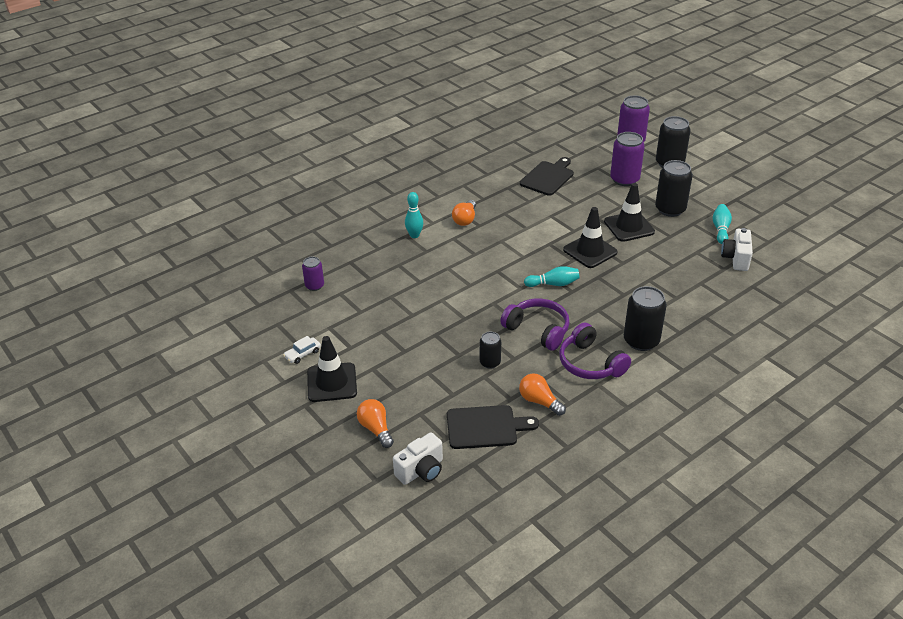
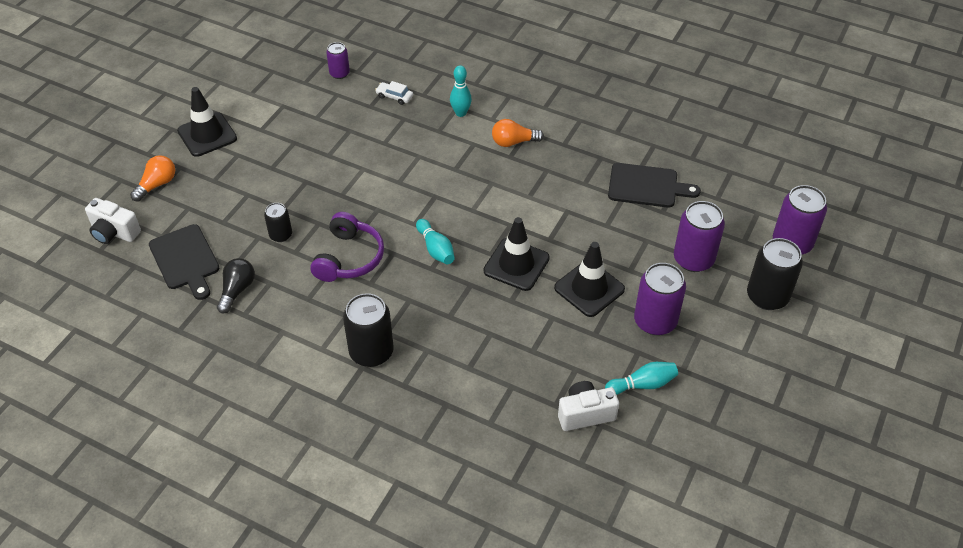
camera: 65 degrees right, 10 degrees up
(302, 354) = (238, 102): white car -> white car (394, 96)
(539, 401) = (237, 290): orange light bulb -> black light bulb
(590, 363) = (313, 316): purple headphones -> none
(670, 209) = (655, 321): black can -> purple can

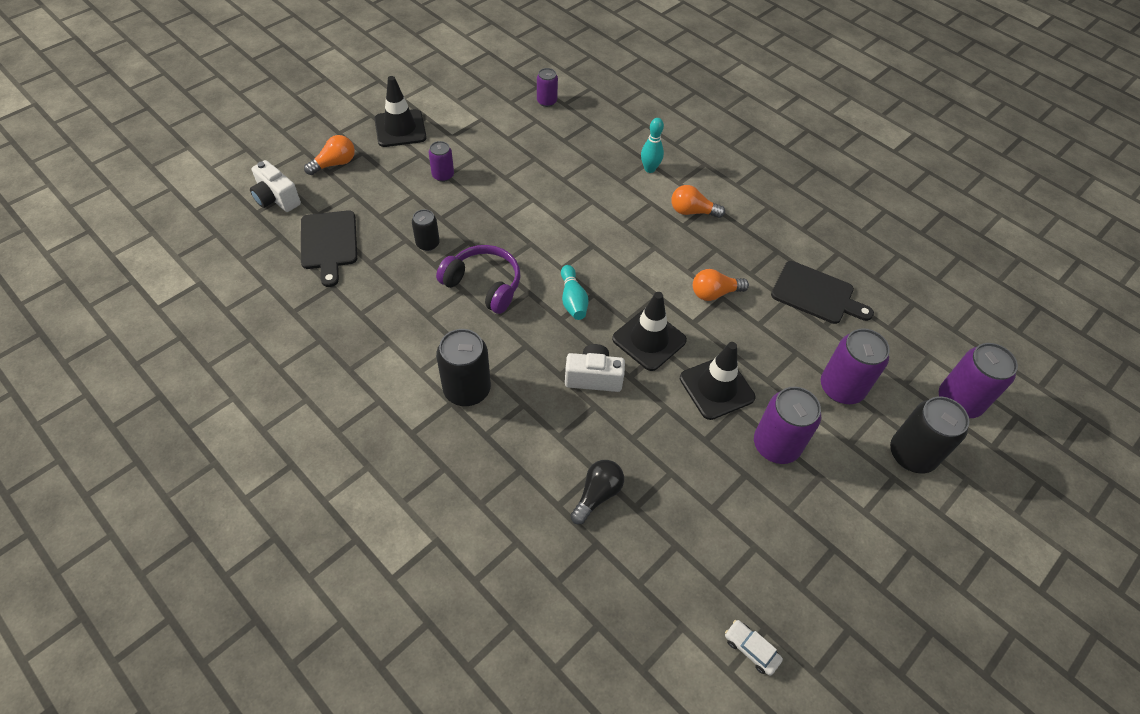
camera: 15 degrees right, 5 degrees up
(237, 290) = (364, 287): black light bulb -> black light bulb (597, 495)
(268, 168) = (443, 175): none -> purple can
(349, 258) = (483, 285): purple headphones -> purple headphones turned 90 degrees counterclockwise
(394, 96) = (591, 136): white car -> white car (751, 649)
(559, 209) = (714, 293): none -> orange light bulb
(585, 414) = (663, 528): white camera -> white camera (593, 377)
(643, 384) = (738, 513): turquoise bowling pin -> none

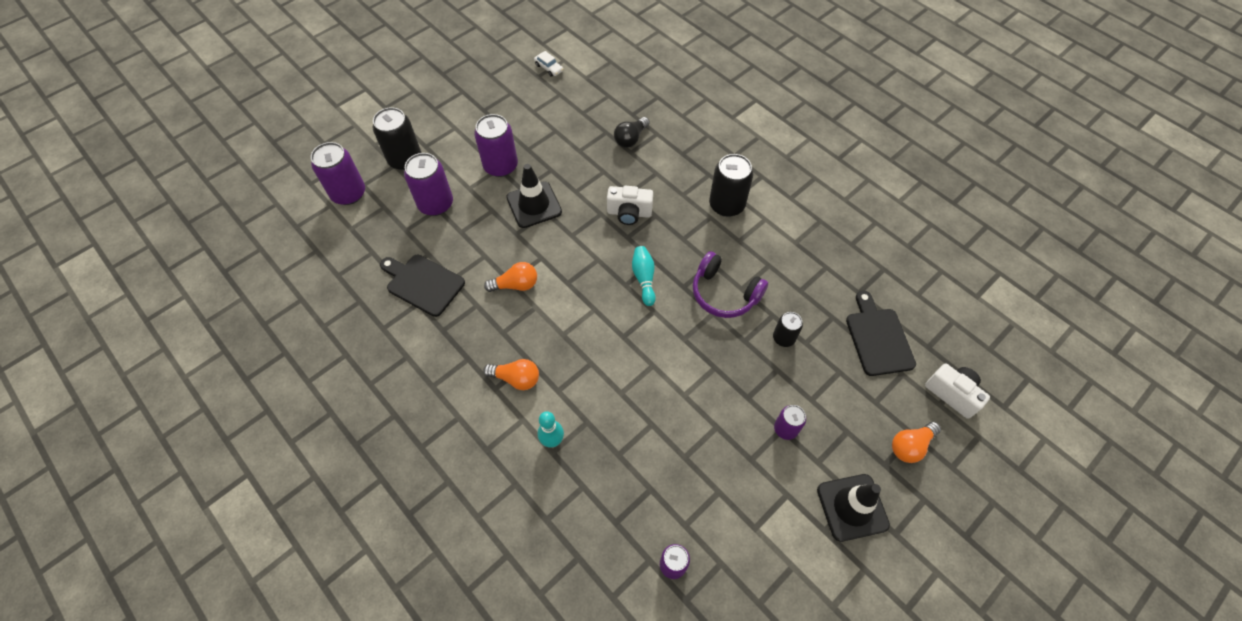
camera: 175 degrees left, 5 degrees up
(649, 339) = (581, 243): black traffic cone -> none

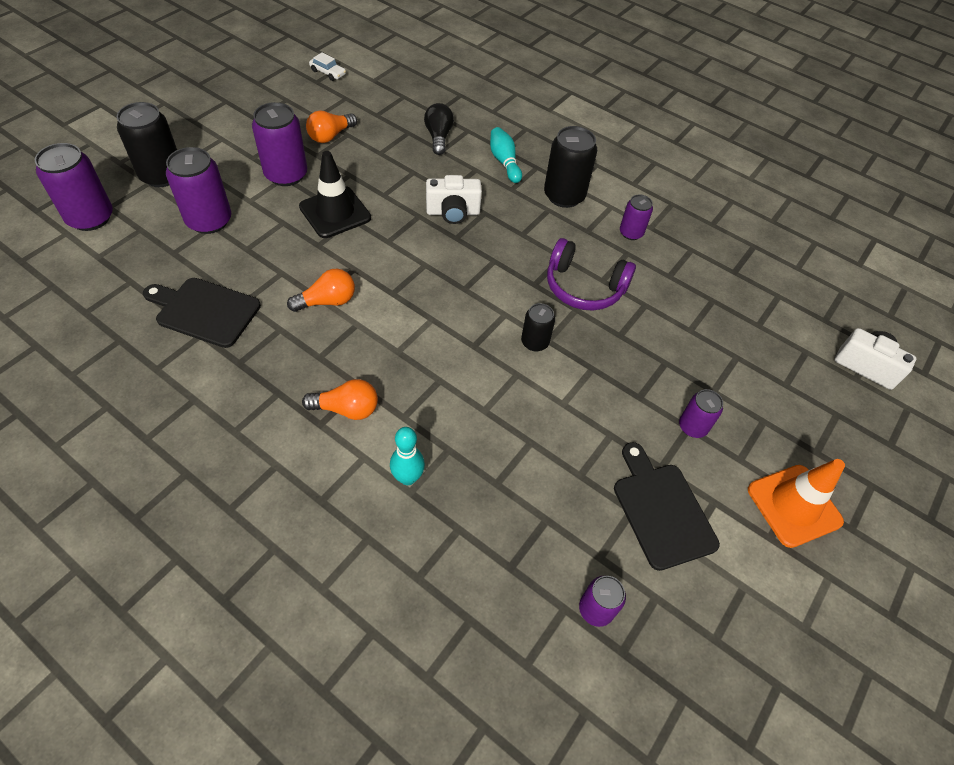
camera: 15 degrees left, 5 degrees down
(630, 139) = (438, 137): black light bulb -> black light bulb turned 150 degrees clockwise
(644, 279) = (485, 280): turquoise bowling pin -> turquoise bowling pin (504, 162)
(776, 246) = (631, 233): none -> purple can
(783, 338) = (664, 327): black can -> black can (535, 342)
(852, 507) = (794, 505): black traffic cone -> orange traffic cone
(878, 338) = (769, 316): black cutting board -> black cutting board (661, 510)
(910, 445) = (838, 427): orange light bulb -> orange light bulb (330, 136)

